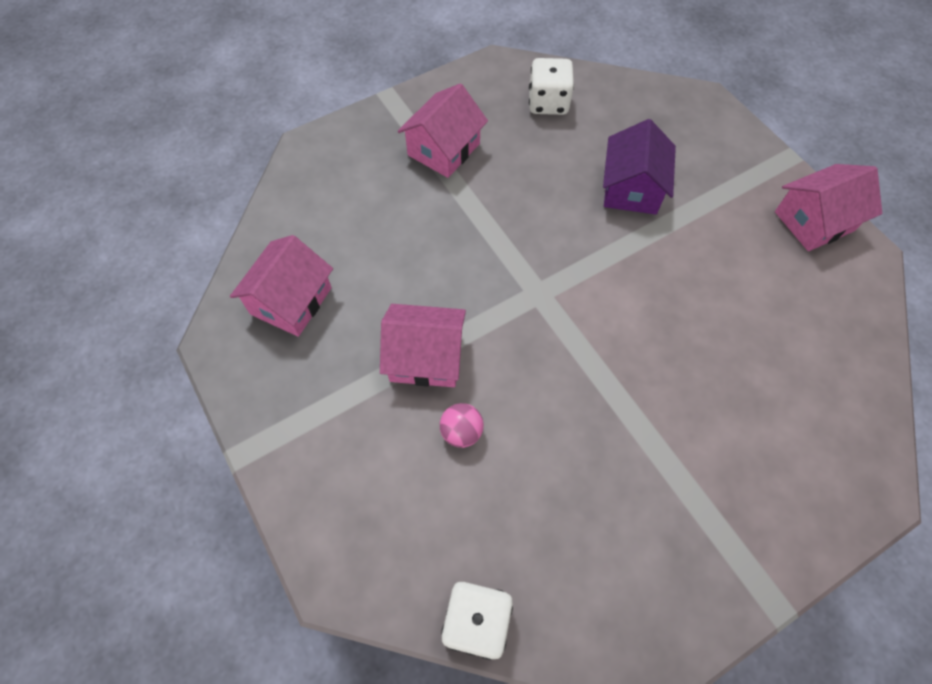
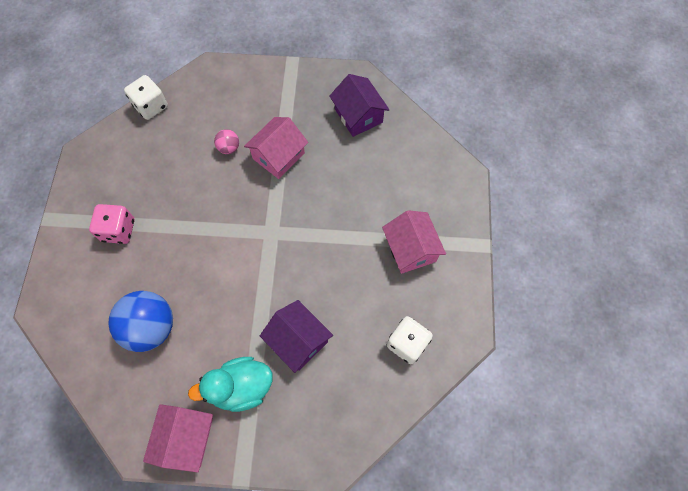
camera: 125 degrees right, 5 degrees up
(291, 301) = (358, 115): pink house -> purple house
(699, 482) = (118, 230): none -> pink dice
(723, 207) = (241, 387): none -> turquoise duck
(761, 337) = (151, 327): none -> blue ball

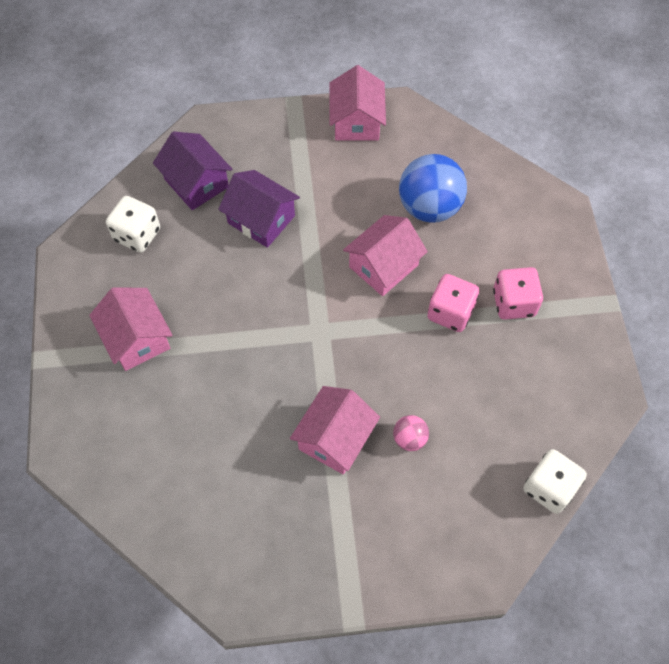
camera: 170 degrees right, 5 degrees down
(169, 231) = (450, 312): none -> pink dice
(207, 278) = (383, 266): none -> pink house
(241, 387) = (313, 169): turquoise duck -> none
(358, 115) = (227, 527): purple house -> purple house (196, 183)

